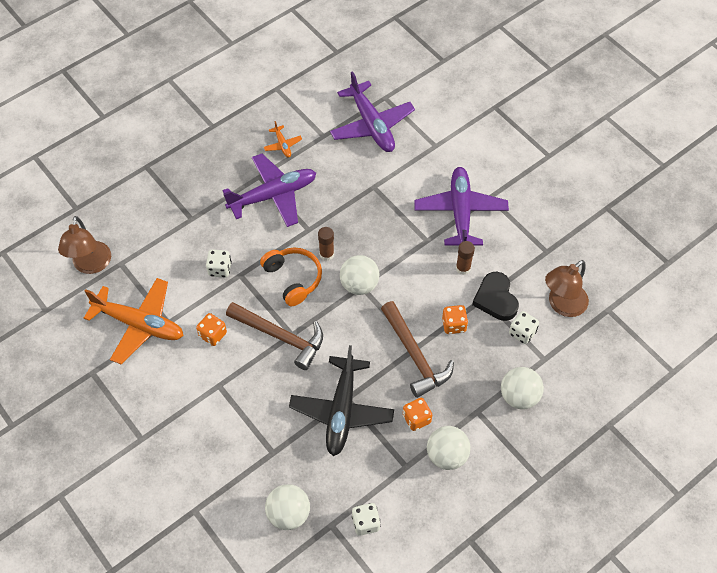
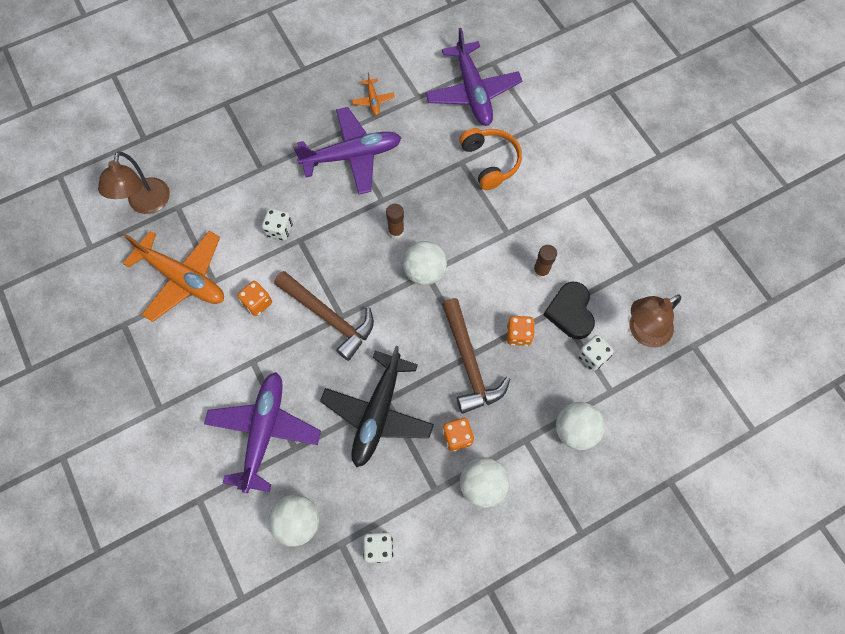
camera: 10 degrees right, 10 degrees up
(293, 279) = (355, 253): orange headphones -> orange headphones (490, 162)
(460, 212) = (550, 206): purple plane -> purple plane (264, 431)

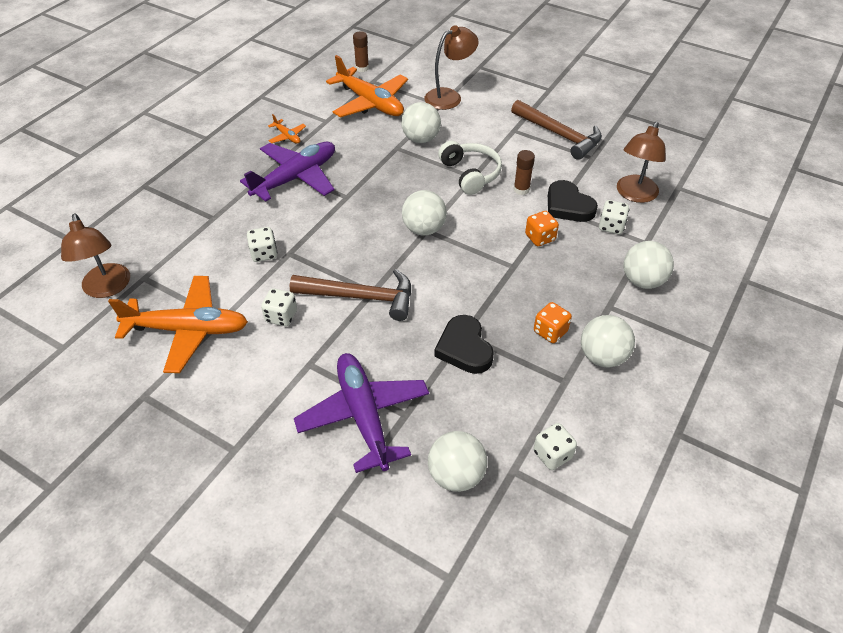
camera: 30 degrees left, 20 degrees down
(257, 303) = (281, 316): orange dice -> white dice
(377, 413) = (464, 348): black plane -> black heart
(396, 231) = (376, 212): brown glue stick -> brown glue stick (362, 68)
(469, 363) = (515, 274): brown hammer -> brown hammer (559, 135)
(472, 92) = (370, 103): purple plane -> orange plane
(490, 162) = (421, 139): orange headphones -> white ball
(507, 228) = (470, 174): none -> white headphones
(553, 119) = (449, 96): none -> brown lamp

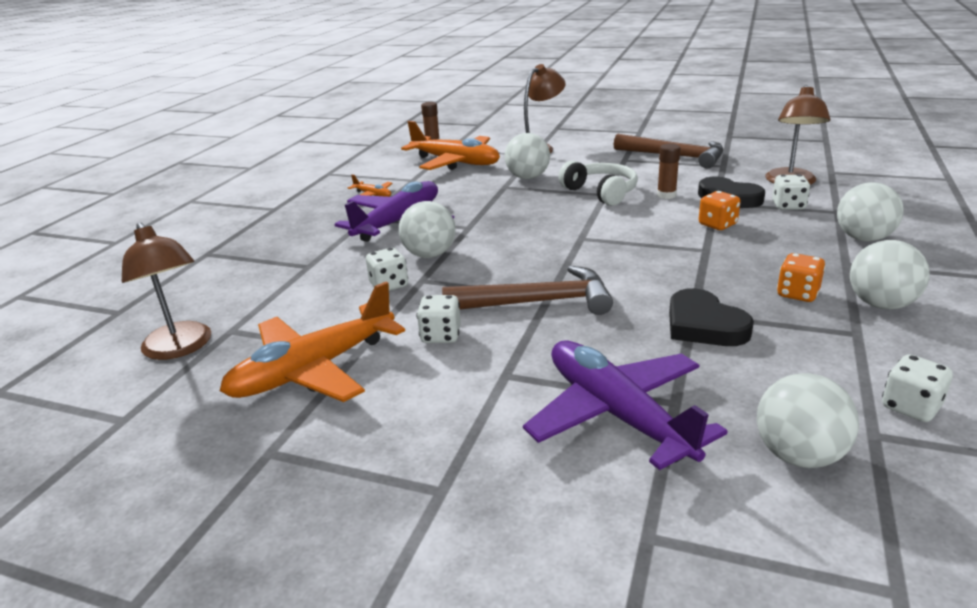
camera: 10 degrees left, 20 degrees down
(188, 330) = (313, 370): orange plane -> orange plane turned 150 degrees clockwise
(424, 229) = (577, 237): white ball -> white ball (429, 255)

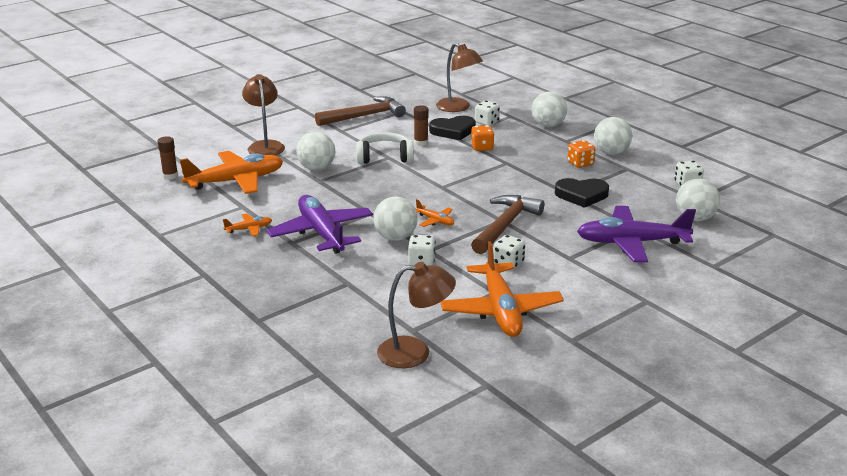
camera: 60 degrees left, 0 degrees up
(494, 261) = (435, 221): none -> orange plane

